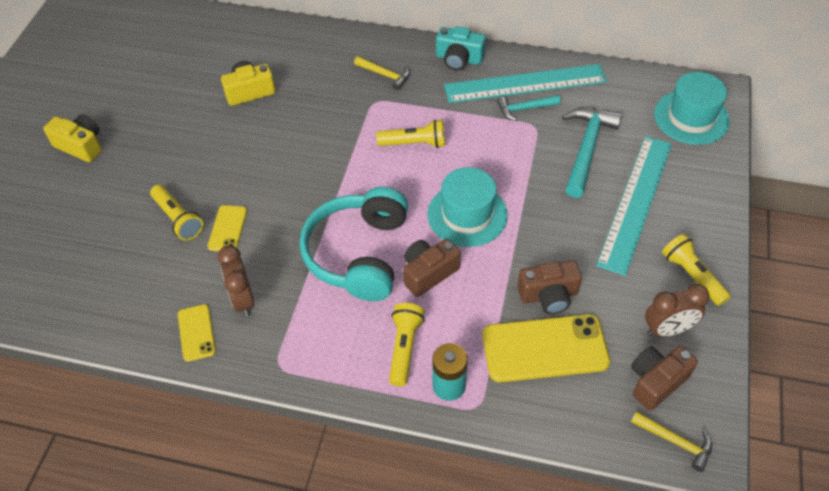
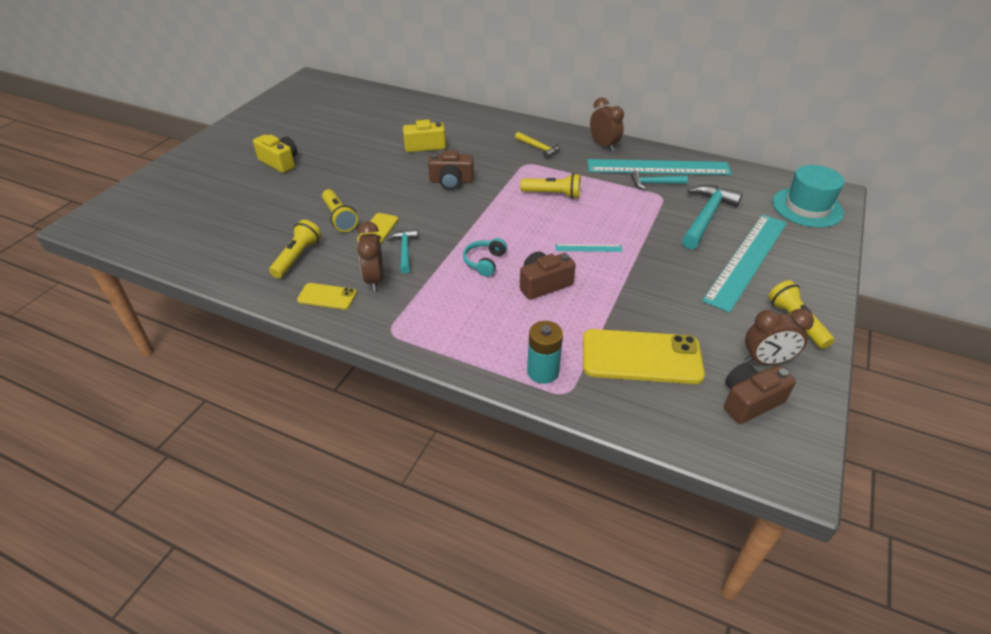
camera: 10 degrees right, 10 degrees down
(196, 333) = (327, 296): yellow phone -> yellow phone turned 75 degrees counterclockwise
(266, 254) = (405, 251): none -> turquoise hammer
(358, 254) = (484, 262): turquoise headphones -> turquoise headphones, size x0.43
(404, 348) = (508, 336): yellow flashlight -> yellow flashlight (297, 257)
(459, 59) = (604, 145): turquoise camera -> brown clock
(467, 214) = (588, 248): turquoise hat -> turquoise ruler
(548, 295) = (652, 317): brown camera -> brown camera (451, 181)
(675, 441) = (764, 456): yellow hammer -> none

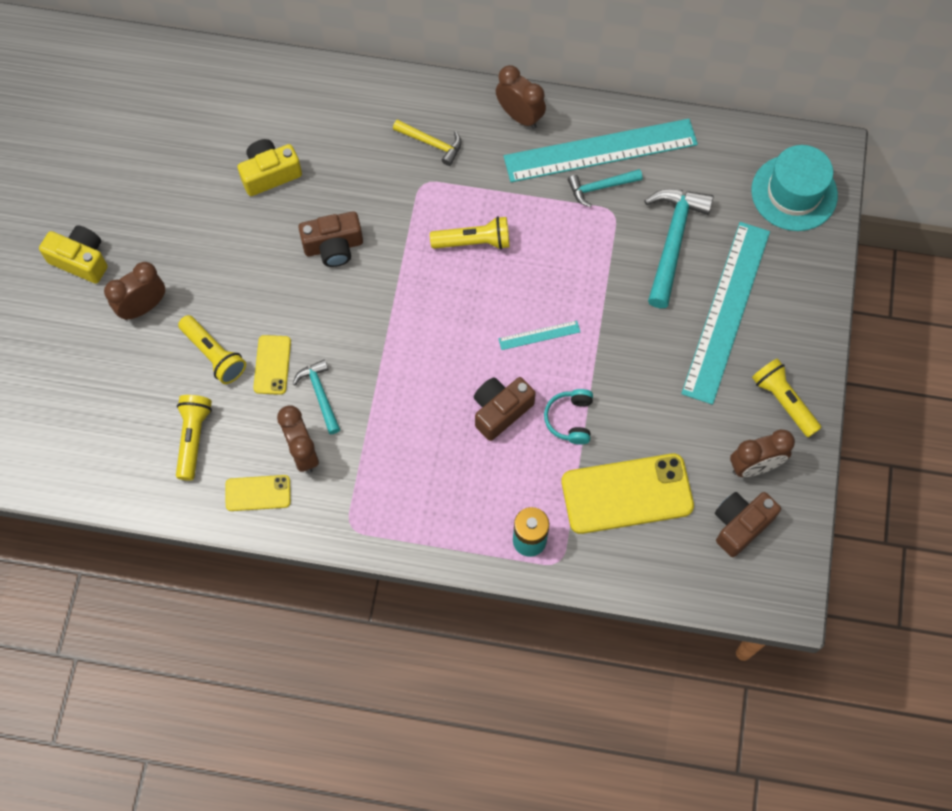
camera: 15 degrees left, 25 degrees up
(306, 188) = (143, 307): none -> brown clock
(484, 262) = (422, 390): turquoise headphones -> turquoise headphones (570, 419)

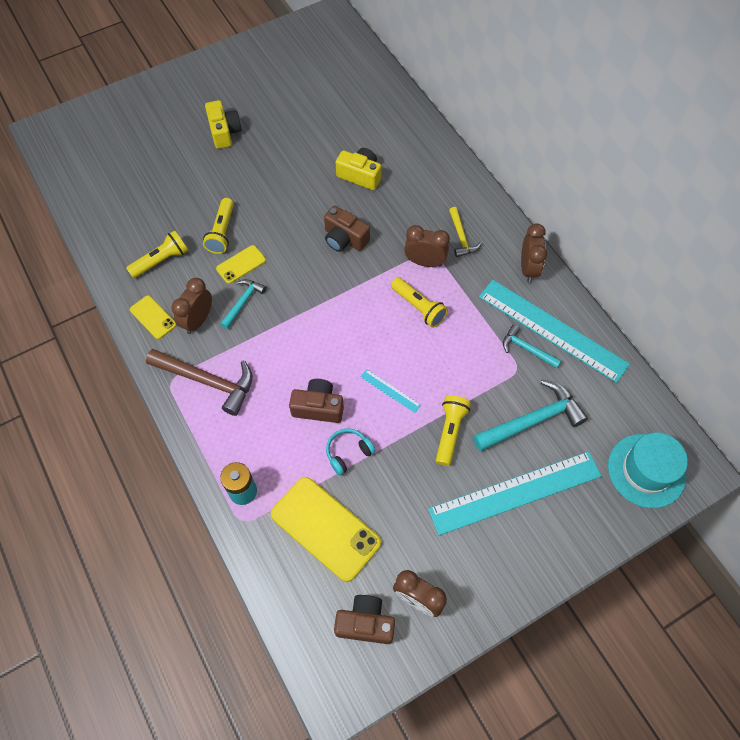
camera: 50 degrees right, 5 degrees down
(143, 307) = (222, 179): brown clock -> brown clock (424, 262)
(382, 491) = (207, 381): none -> brown hammer
(783, 401) = (484, 582): yellow flashlight -> yellow flashlight (450, 432)

